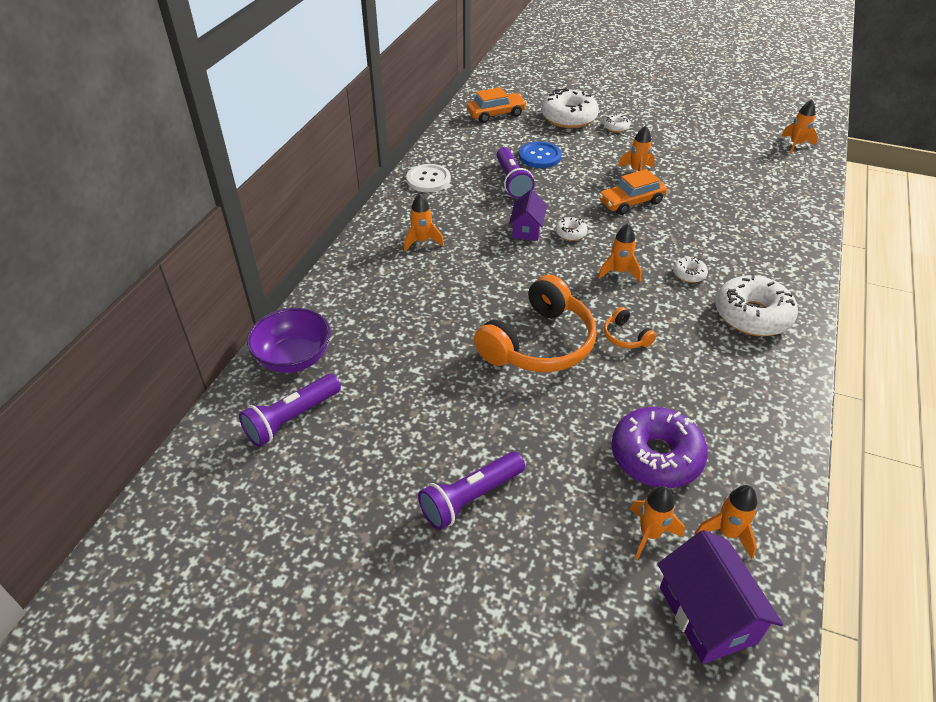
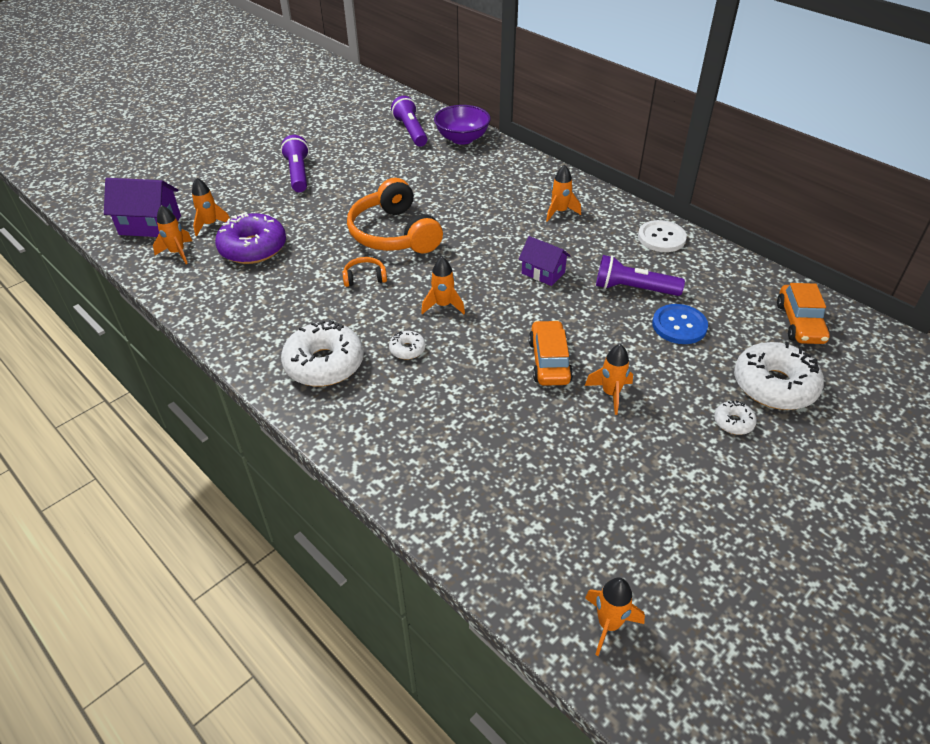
camera: 115 degrees right, 0 degrees up
(570, 233) = (520, 297): white donut -> none

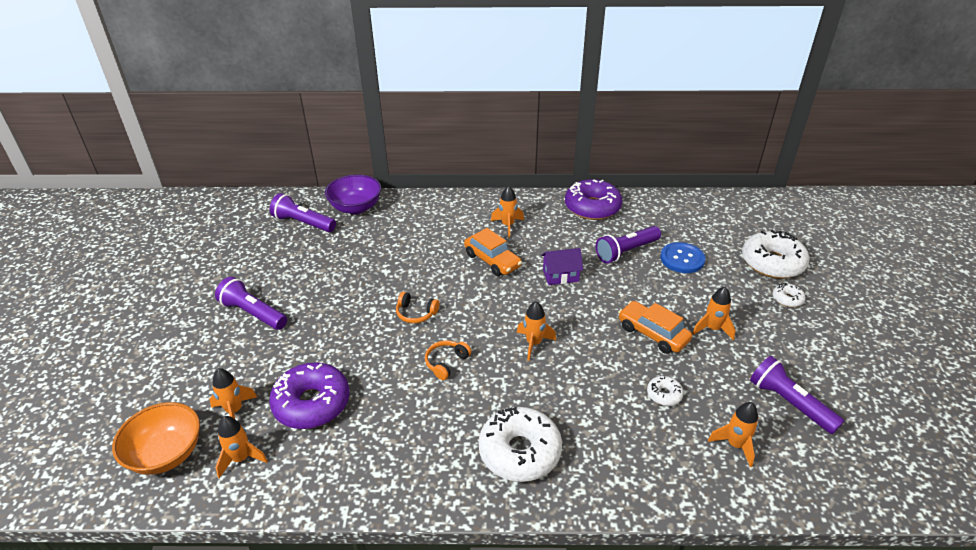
camera: 45 degrees left, 5 degrees down
(150, 225) = (166, 454): purple house -> orange bowl
(394, 234) = (416, 313): orange headphones -> orange headphones, size x0.43
(407, 349) = (559, 394): white donut -> white donut (664, 394)
(582, 492) = (789, 403): none -> purple flashlight
(608, 624) = (910, 469): orange rocket -> orange rocket (735, 445)
(661, 238) = (592, 207): white button -> purple donut
(800, 323) = (731, 217): orange car -> orange car (492, 260)

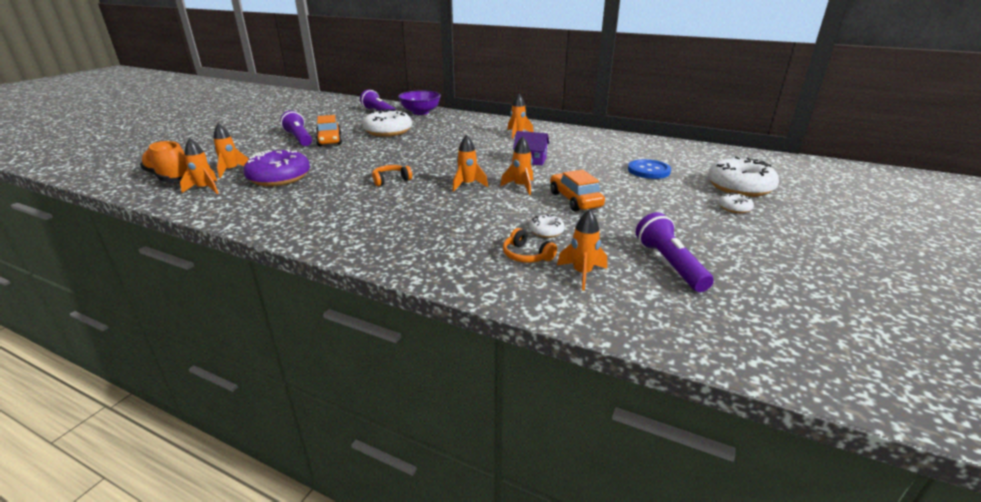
camera: 25 degrees right, 10 degrees down
(166, 454) = (170, 177): orange bowl -> orange shoe
(416, 313) = (400, 157): orange headphones -> orange headphones (526, 255)
(492, 260) = (486, 146): orange car -> orange car (329, 140)
(519, 451) = (386, 230): white donut -> white donut (388, 131)
(592, 207) = (597, 136): purple donut -> none
(626, 251) = (601, 159): purple flashlight -> none
(712, 329) = (636, 208): orange rocket -> orange rocket (520, 187)

